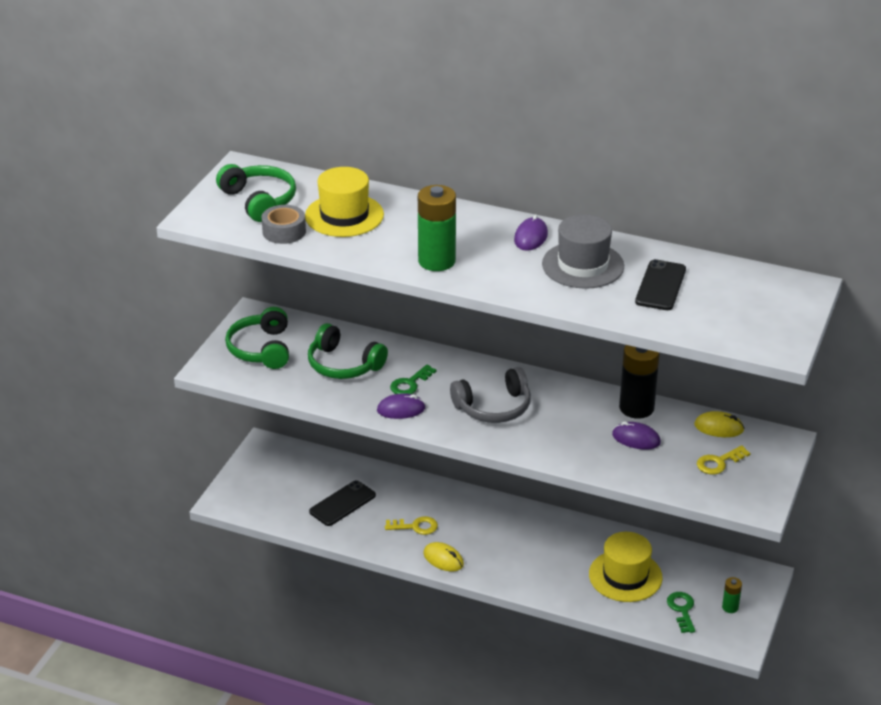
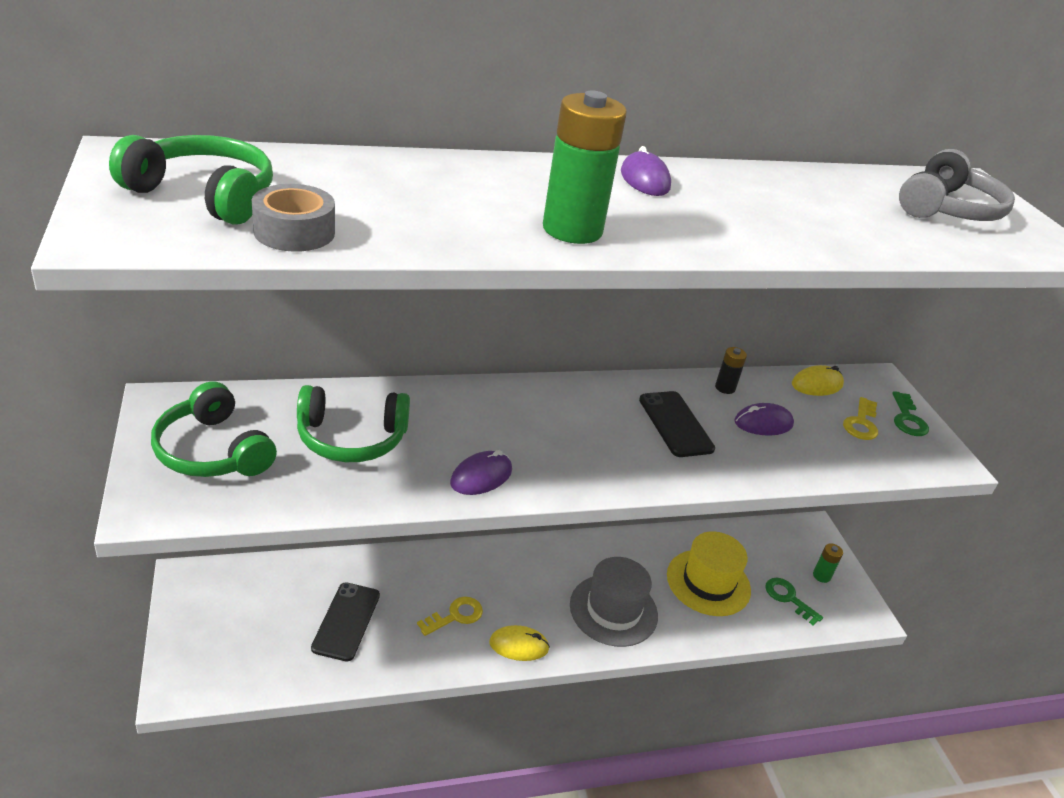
camera: 40 degrees left, 0 degrees up
(344, 215) = (367, 194): yellow hat -> none
(410, 383) = (460, 437): green key -> green key (907, 419)
(493, 407) = (585, 436): grey headphones -> grey headphones (947, 209)
(583, 265) = (746, 200): grey hat -> grey hat (613, 610)
(636, 408) = (725, 388): black battery -> black battery, size x0.48
(660, 286) = (854, 207): black phone -> black phone (675, 424)

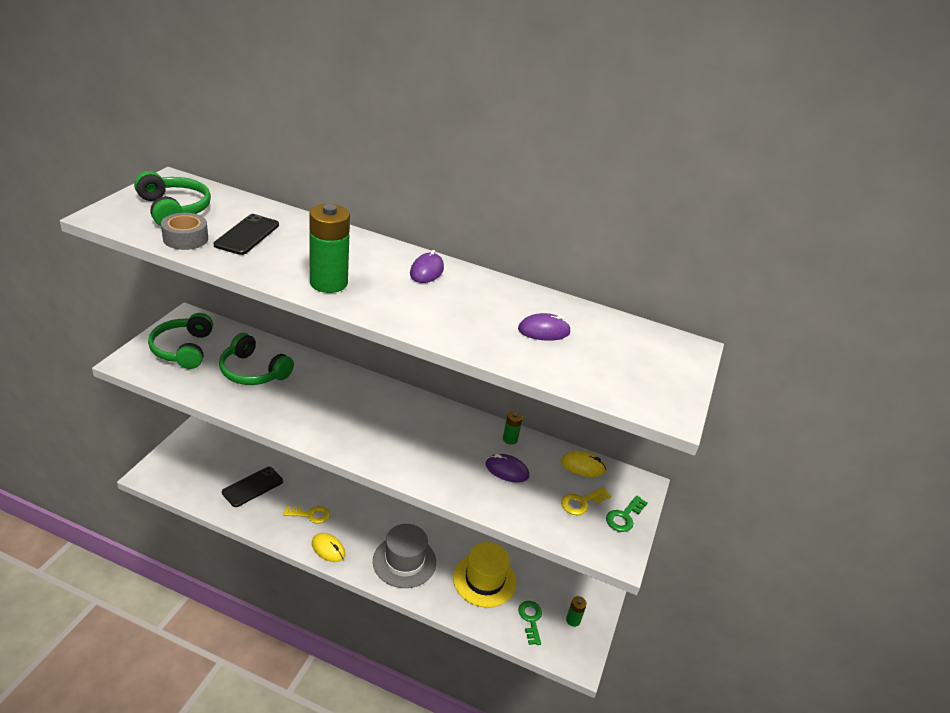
camera: 35 degrees right, 0 degrees up
(481, 476) = (294, 419): purple mouse -> purple mouse (544, 331)
(675, 424) = (445, 444): black phone -> black phone (247, 235)
(725, 388) = (510, 439): black battery -> green battery
(947, 209) = (625, 357): grey headphones -> none

